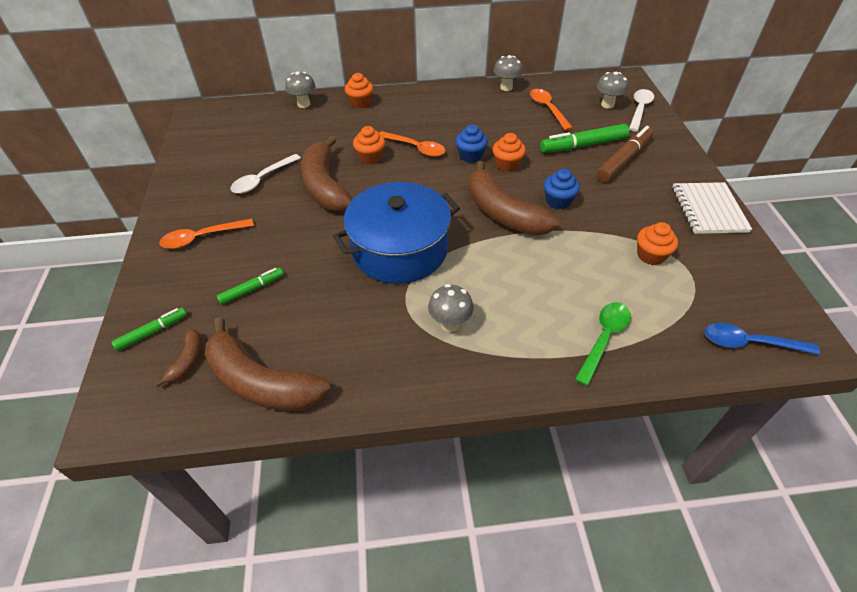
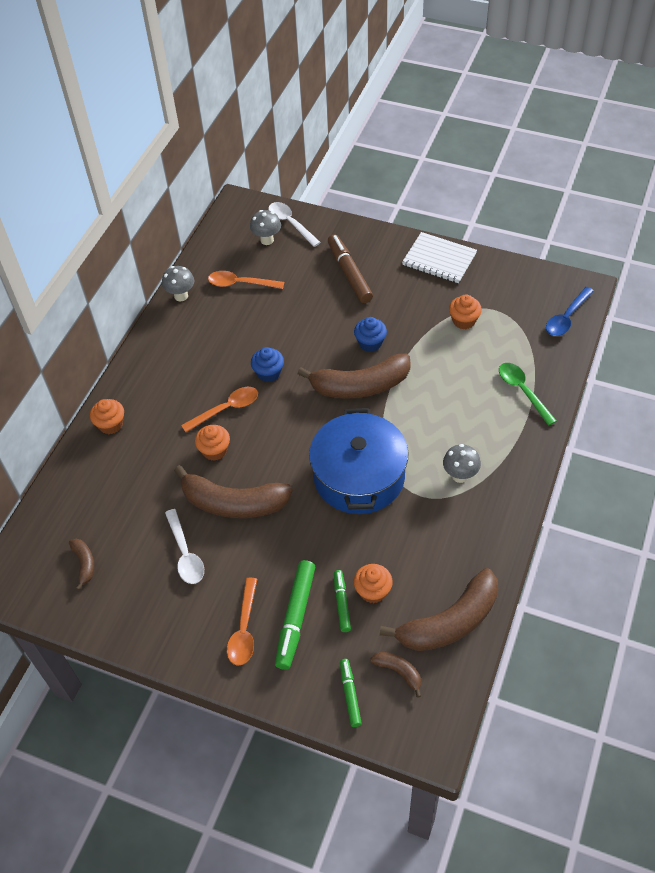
camera: 60 degrees left, 5 degrees up
(231, 137) = (84, 564): none -> brown banana
(304, 104) = (72, 477): grey mushroom -> none
(507, 164) = (300, 353): orange cupcake -> orange cupcake (373, 591)
(583, 145) = (311, 288): green marker -> green marker (295, 617)

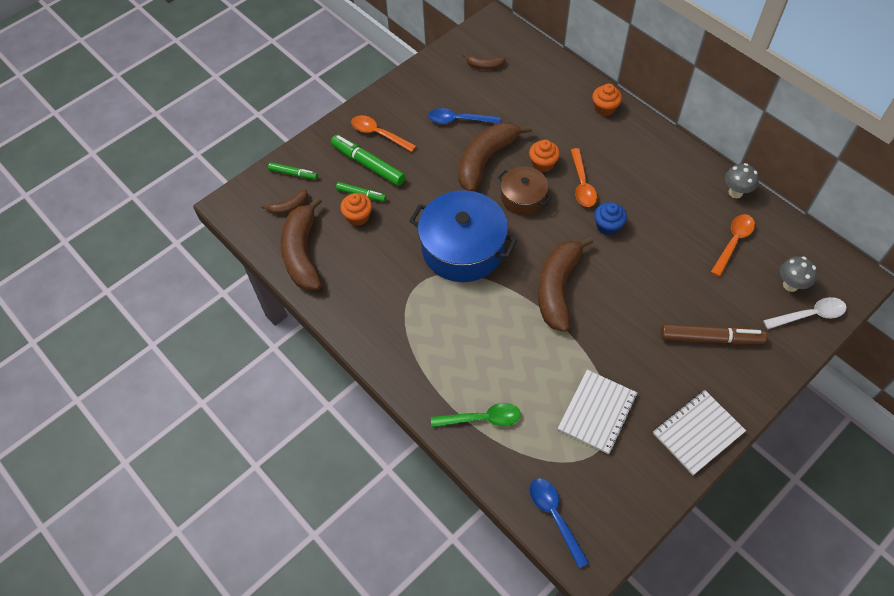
camera: 115 degrees right, 5 degrees up
(185, 554) = (458, 120): white spoon -> blue spoon
(268, 451) = (523, 198): none -> brown pot
(370, 343) = (606, 317): blue cupcake -> none
(460, 476) = (421, 320): grey mushroom -> none
(464, 321) = (597, 412): orange cupcake -> white notebook

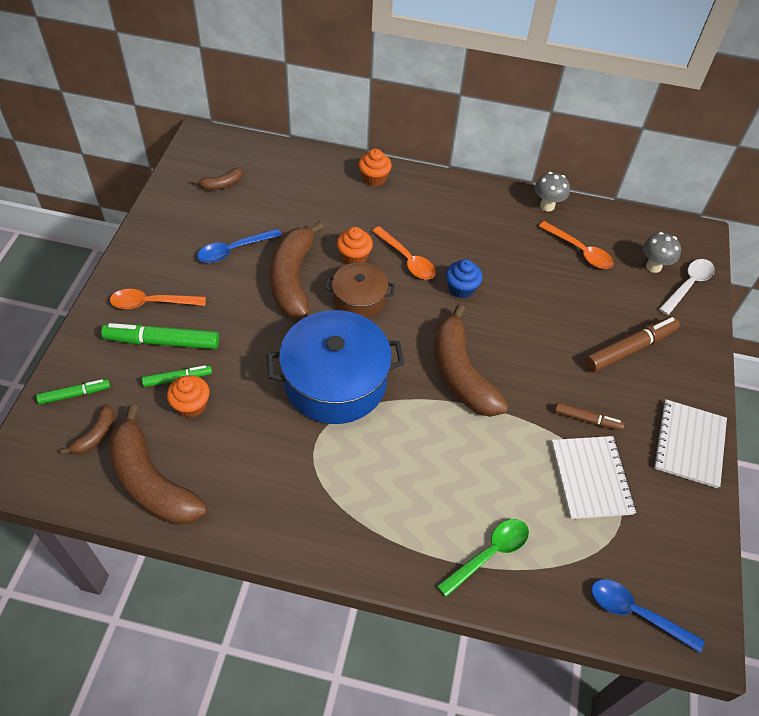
camera: 40 degrees left, 5 degrees down
(629, 371) = (587, 419): none -> brown marker
(733, 242) = (580, 251): orange spoon -> orange spoon turned 135 degrees clockwise

